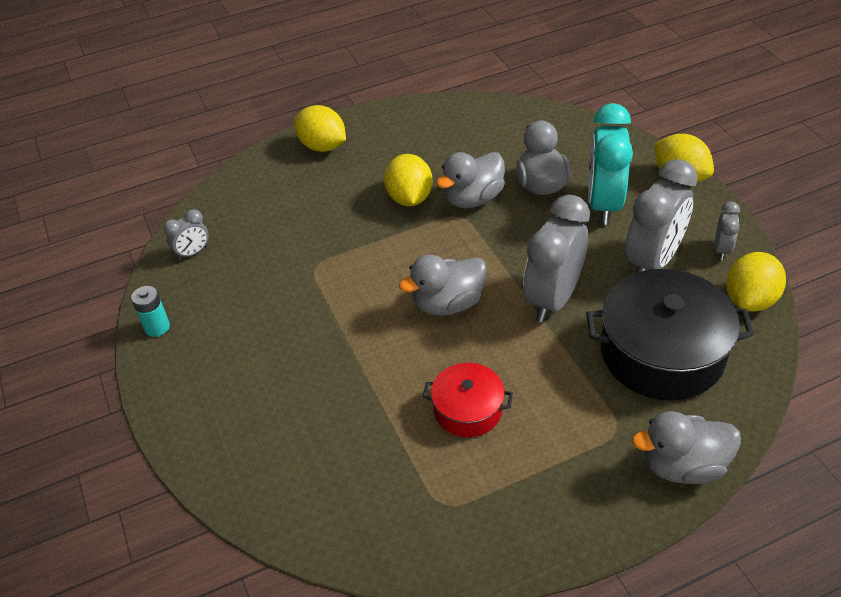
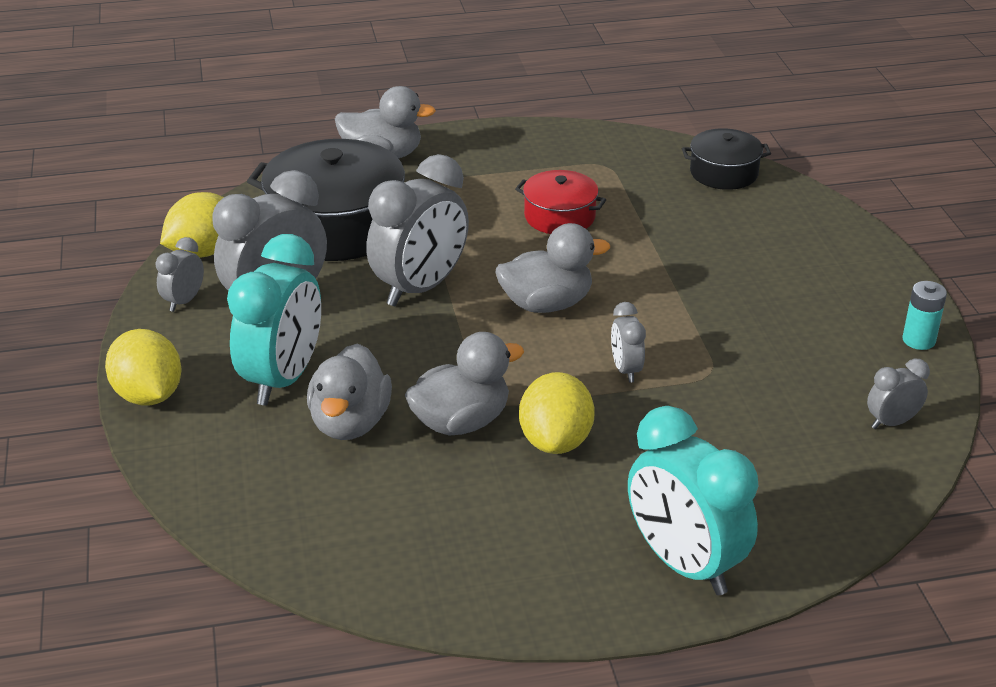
camera: 170 degrees left, 10 degrees down
(314, 519) = (724, 173): none -> black pot
(322, 146) = (684, 564): yellow lemon -> turquoise clock
(375, 257) = (626, 370): none -> grey clock

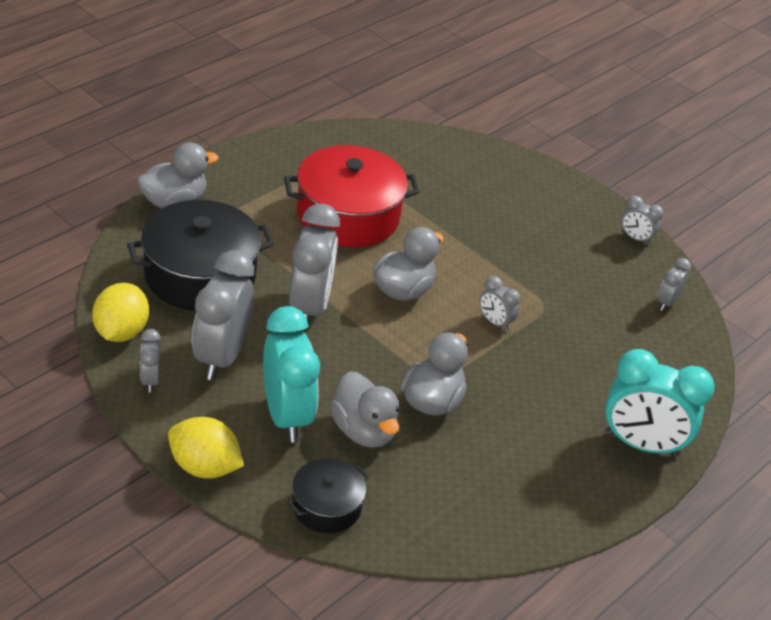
camera: 40 degrees left, 5 degrees up
(555, 441) = (500, 391): yellow lemon -> none
(559, 216) = (348, 215): red pot -> red pot, size x1.85
(724, 173) = (421, 144): black pot -> black pot (326, 506)
(918, 340) = (635, 238): turquoise battery -> grey clock

